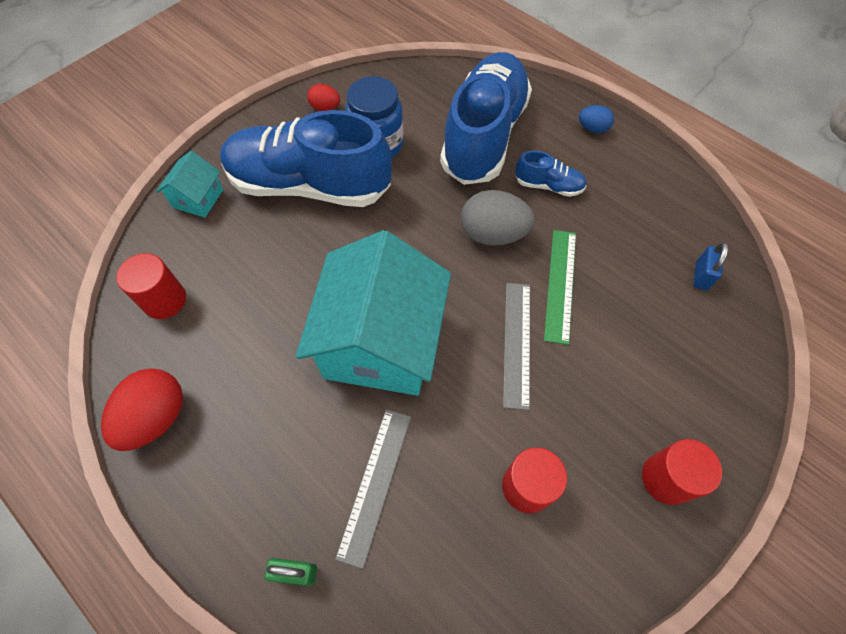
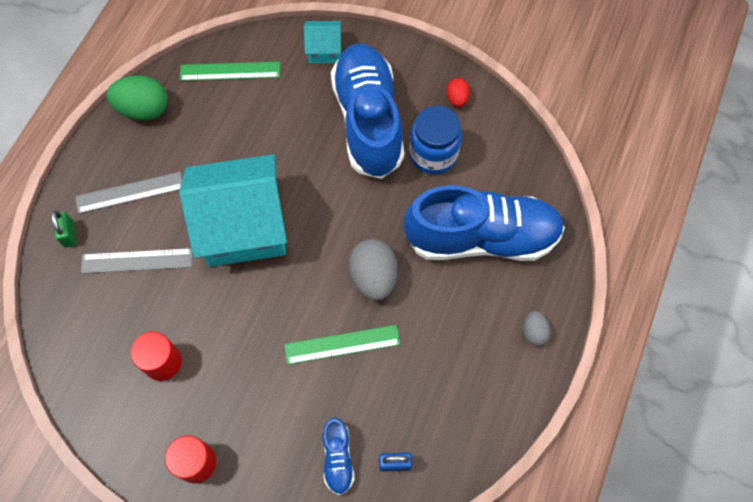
camera: 70 degrees right, 5 degrees up
(156, 417) = (144, 109): red egg -> green egg
(164, 300) = (230, 71): red cylinder -> green ruler
(517, 343) = (275, 324): grey ruler -> grey ruler (130, 193)
(548, 186) = (445, 308): blue shoe -> blue shoe (338, 458)
(592, 128) = (534, 332): blue egg -> grey egg

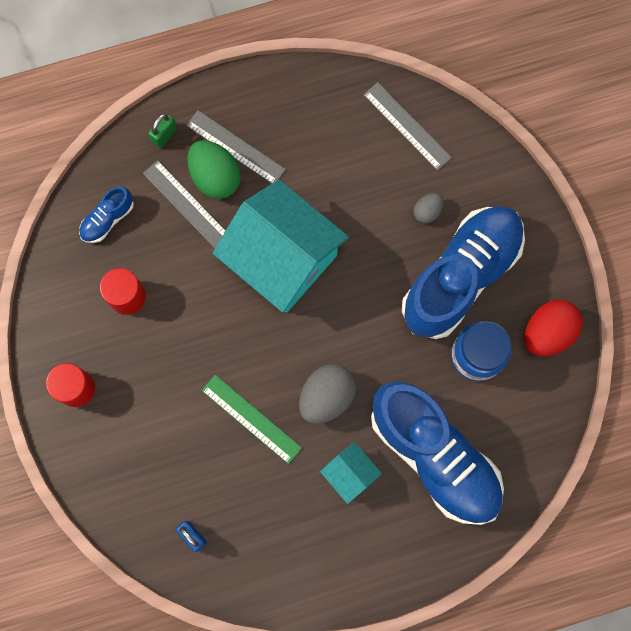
camera: 50 degrees right, 10 degrees up
(144, 109) = (313, 91): green egg -> green egg (215, 177)
(230, 71) = (407, 126): green ruler -> grey ruler
(324, 50) = (495, 184): turquoise house -> turquoise house (350, 473)
(338, 458) = (162, 489): blue shoe -> blue shoe (108, 219)
(457, 99) = (547, 333): red egg -> red egg, size x1.85
(534, 332) = (387, 562): grey egg -> grey egg (427, 211)

